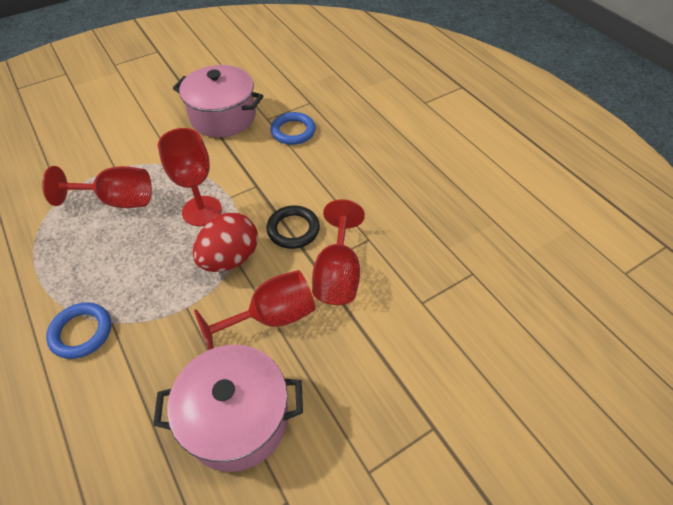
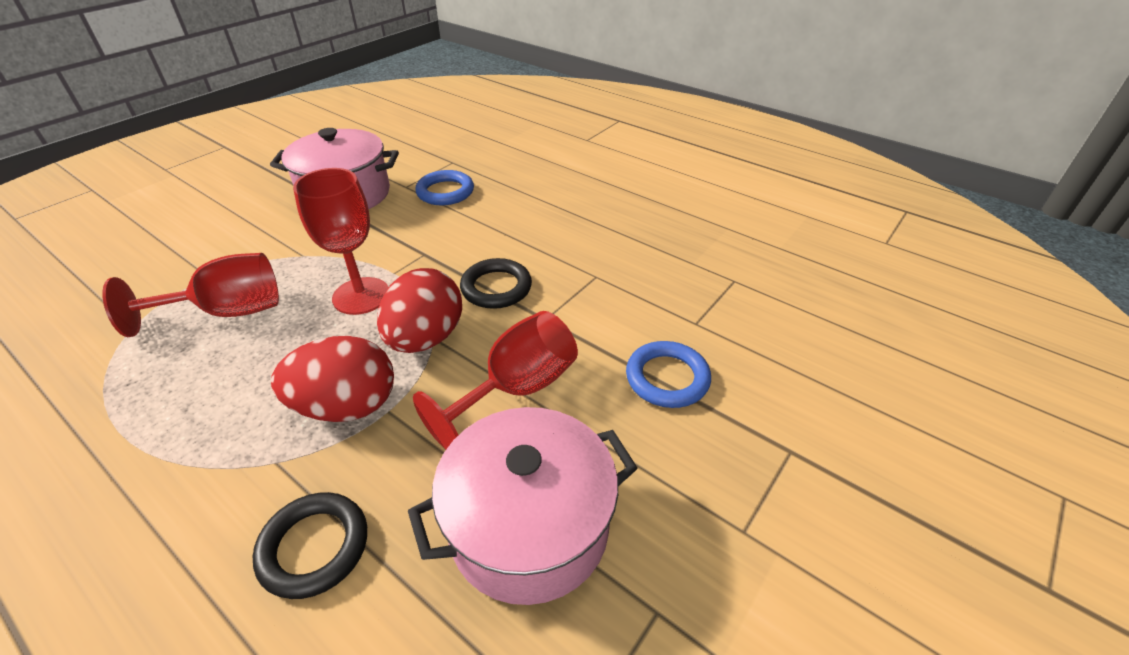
camera: 20 degrees left, 10 degrees down
(81, 332) = (229, 489): blue ring -> blue ring (667, 378)
(114, 386) = (314, 547): none -> black ring
(163, 296) = (347, 406): none -> red egg
(337, 274) = (578, 320): red goblet -> none

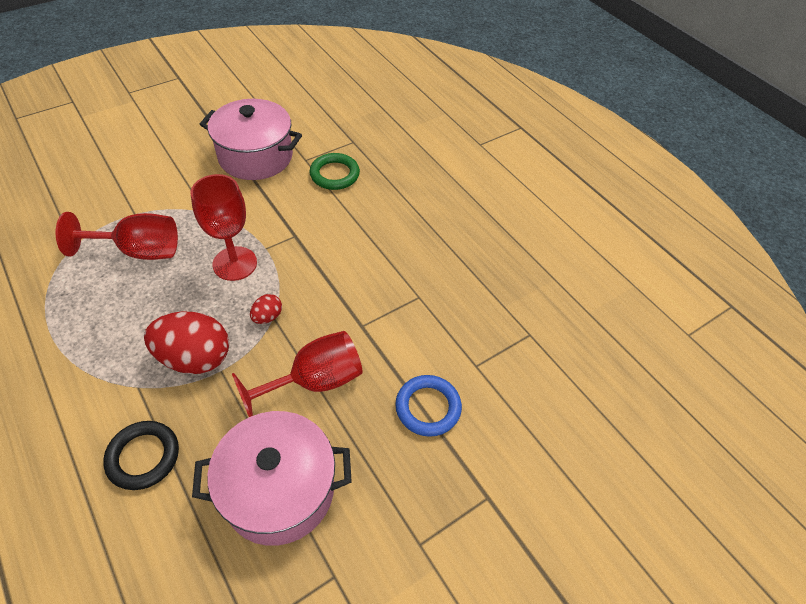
camera: 15 degrees right, 10 degrees up
(426, 338) = (267, 317): red egg -> red egg, size x0.47
(445, 192) = (334, 174): blue ring -> green ring
(496, 288) = (336, 285): black ring -> none

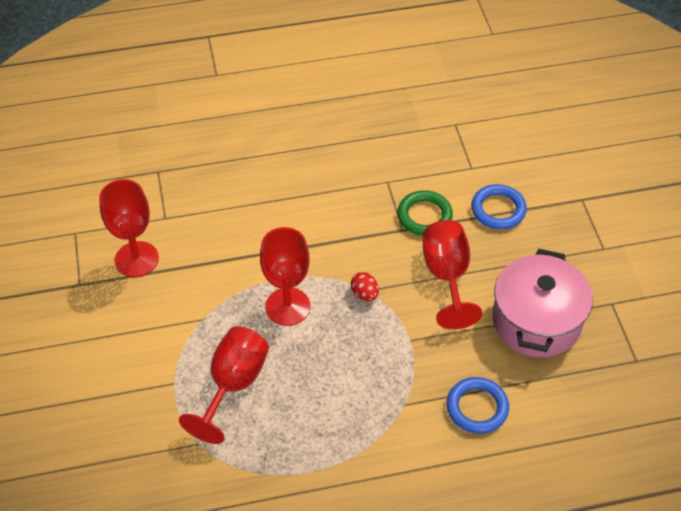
camera: 65 degrees left, 0 degrees up
(143, 457) = (477, 408): black ring -> blue ring
(195, 358) = (389, 356): red egg -> none
(255, 156) = (136, 259): pink pot -> red goblet
(334, 174) = (201, 199): green ring -> green ring (424, 216)

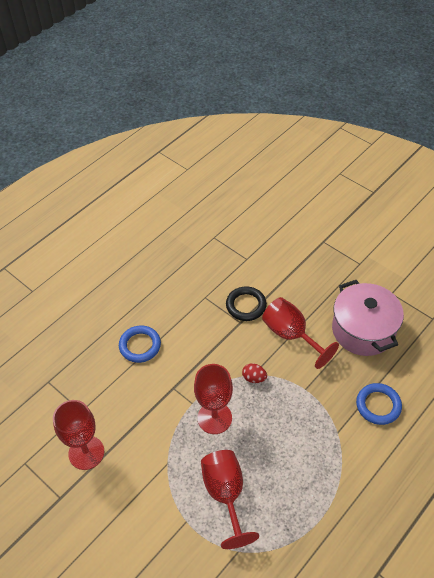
camera: 35 degrees left, 0 degrees up
(424, 216) = (246, 305): green ring -> black ring
(498, 210) = (284, 275): blue ring -> blue ring (140, 345)

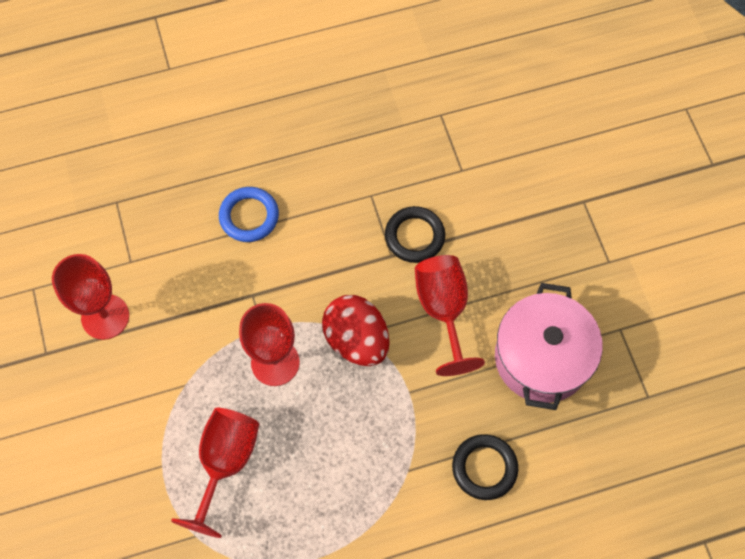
camera: 30 degrees right, 15 degrees up
(254, 378) = (356, 340): red egg -> red egg, size x2.13
(378, 405) = (484, 468): blue ring -> black ring

